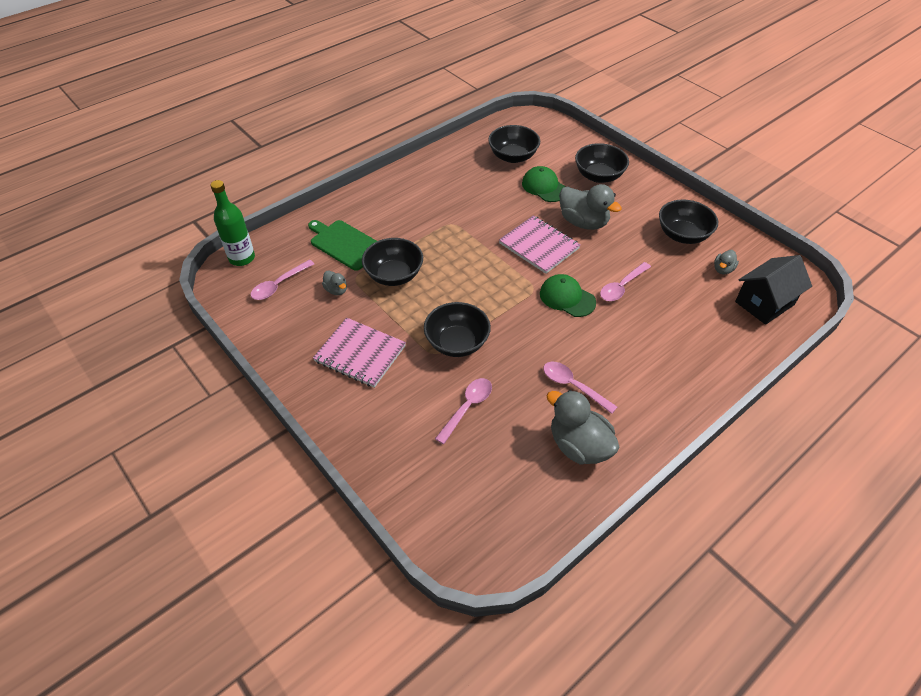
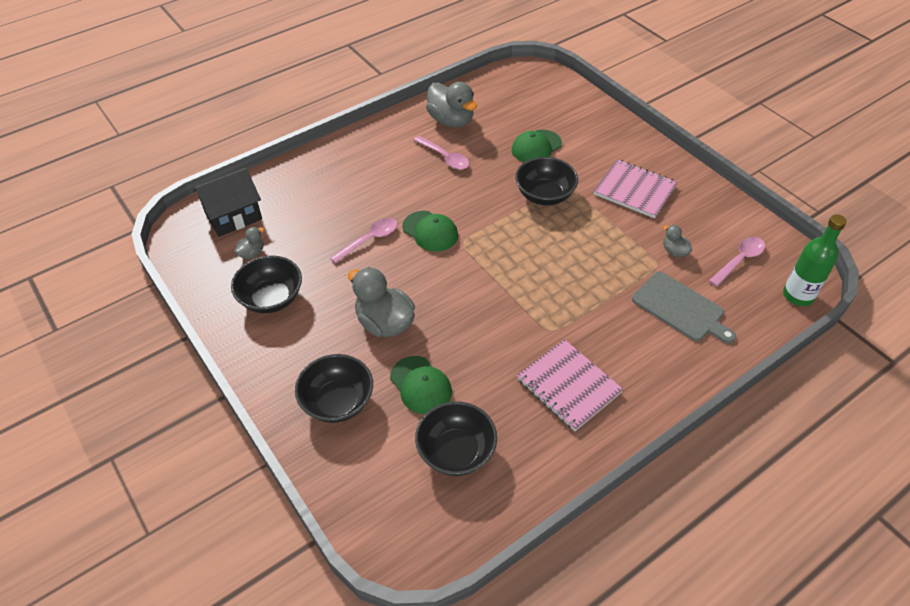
camera: 175 degrees left, 0 degrees up
(345, 244) = (680, 308): green cutting board -> grey cutting board
(394, 275) = (614, 265): black bowl -> none
(467, 408) = (536, 147): pink spoon -> green cap
(539, 246) = (447, 293): pink notebook -> pink notebook (568, 386)

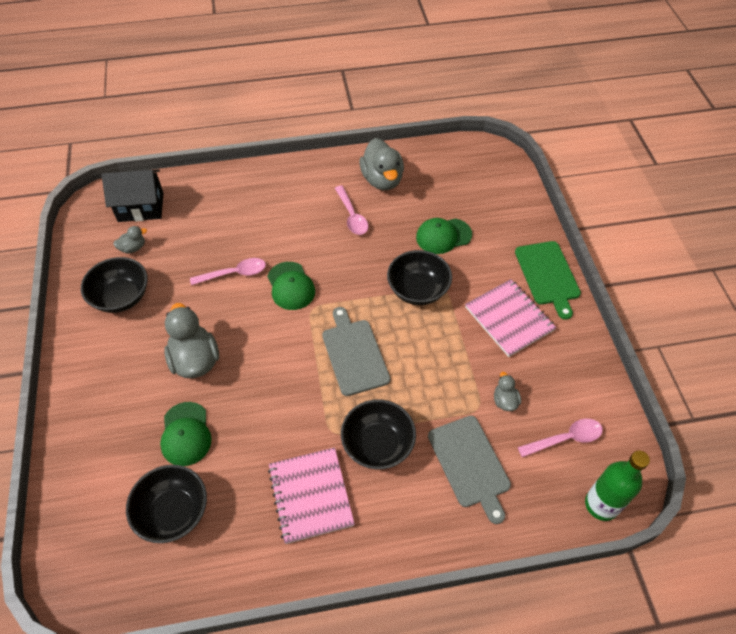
camera: 25 degrees right, 5 degrees up
(337, 402) = (110, 418): black bowl -> black bowl (378, 444)
(526, 264) = (354, 354): none -> grey cutting board
(642, 148) = (547, 275): none -> green cutting board

